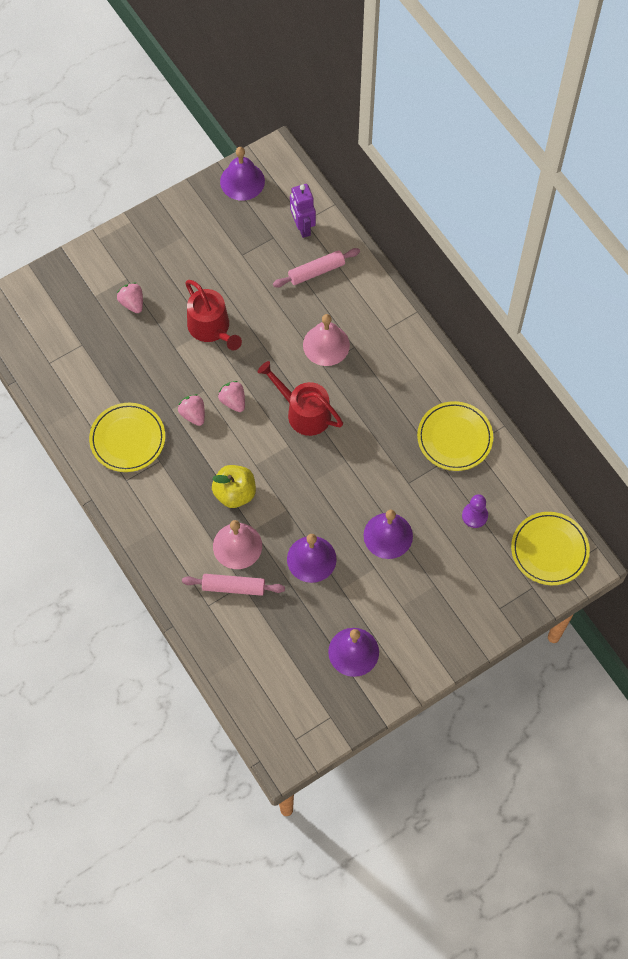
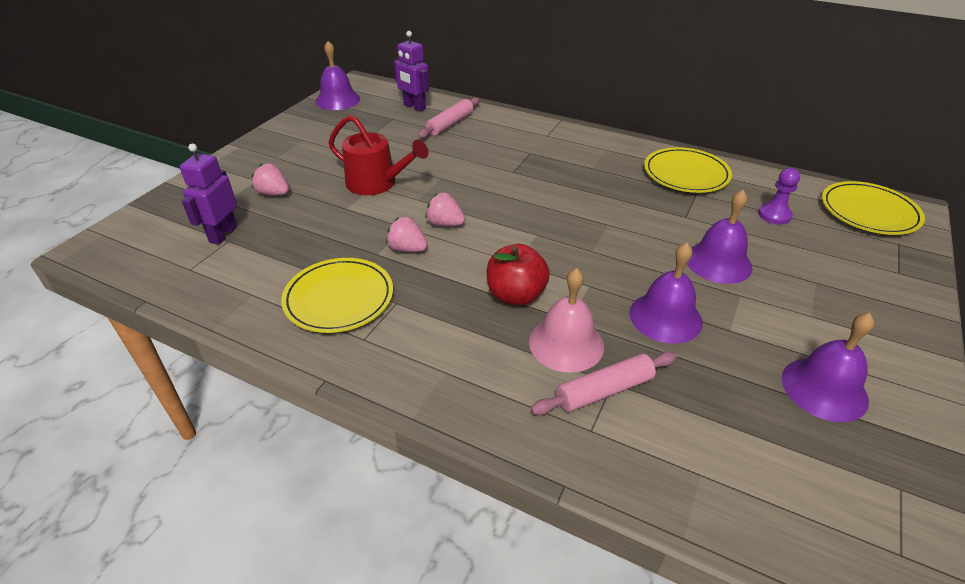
camera: 30 degrees left, 25 degrees down
(81, 336) = (223, 234): none -> purple robot
(235, 493) = (516, 295): yellow apple -> red apple
(304, 412) = (528, 206): red watering can -> none
(326, 345) = (503, 159): pink bell -> none

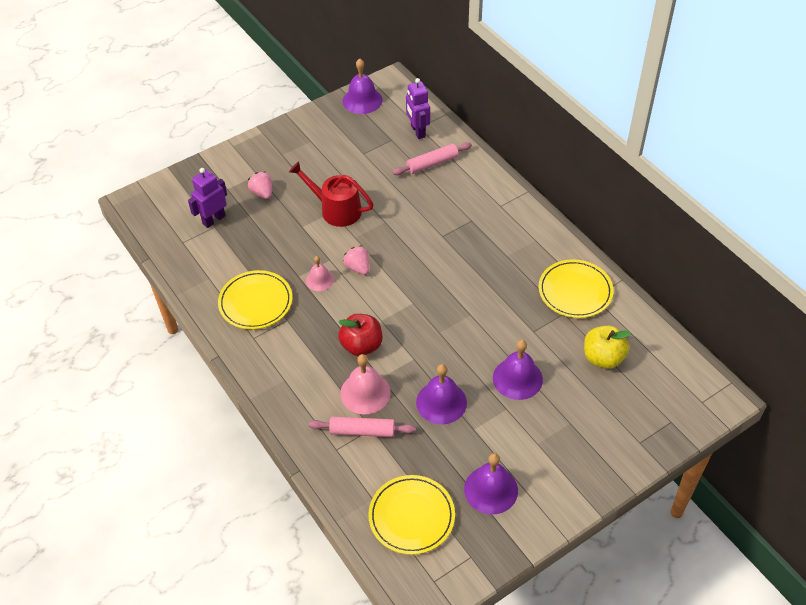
camera: 30 degrees right, 10 degrees up
(377, 183) = (336, 210): red watering can -> red watering can turned 150 degrees clockwise
(407, 249) = (319, 280): pink strawberry -> pink bell
(774, 215) = (603, 358): purple pawn -> yellow apple
(869, 212) = (683, 386): yellow plate -> yellow plate (411, 516)

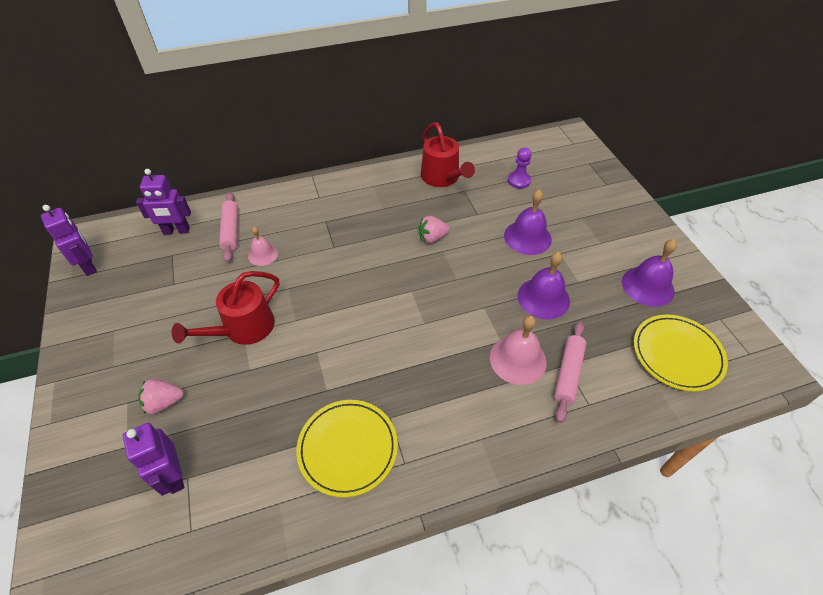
camera: 75 degrees left, 0 degrees up
(319, 280) = (342, 368): pink bell -> pink bell (263, 254)
(358, 267) = (342, 327): pink strawberry -> pink strawberry (432, 238)
(361, 346) = (453, 348): red apple -> none
(362, 100) = (89, 266): purple bell -> purple robot
(575, 291) = (442, 177): yellow plate -> red watering can
(603, 358) = (518, 181): yellow apple -> purple pawn

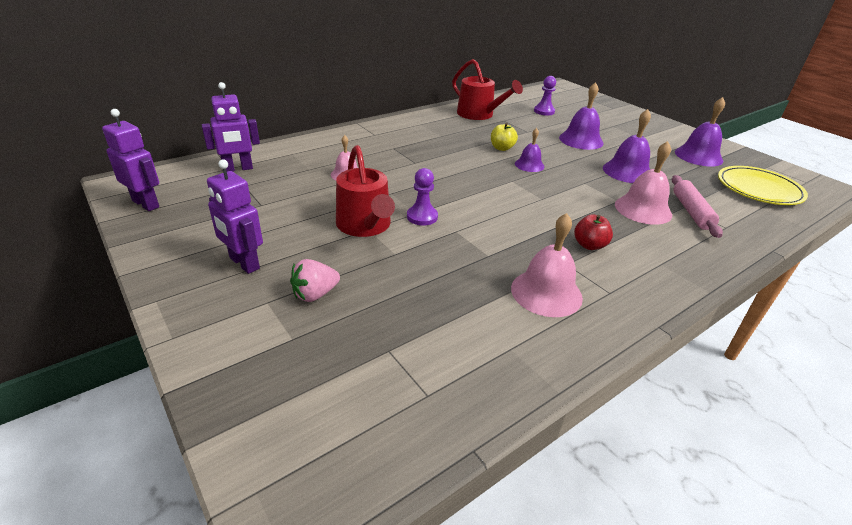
camera: 20 degrees left, 15 degrees down
(173, 476) = (371, 352): purple robot -> purple robot (244, 263)
(231, 231) = (300, 163): pink rolling pin -> none
(243, 328) = (365, 225): red watering can -> red watering can turned 45 degrees counterclockwise
(297, 326) = (422, 217): none -> purple pawn
(348, 448) = (546, 292): yellow plate -> pink bell
(427, 398) = (589, 245): none -> red apple
(432, 238) = (502, 148): pink strawberry -> yellow apple
(444, 269) = (529, 165): none -> purple bell

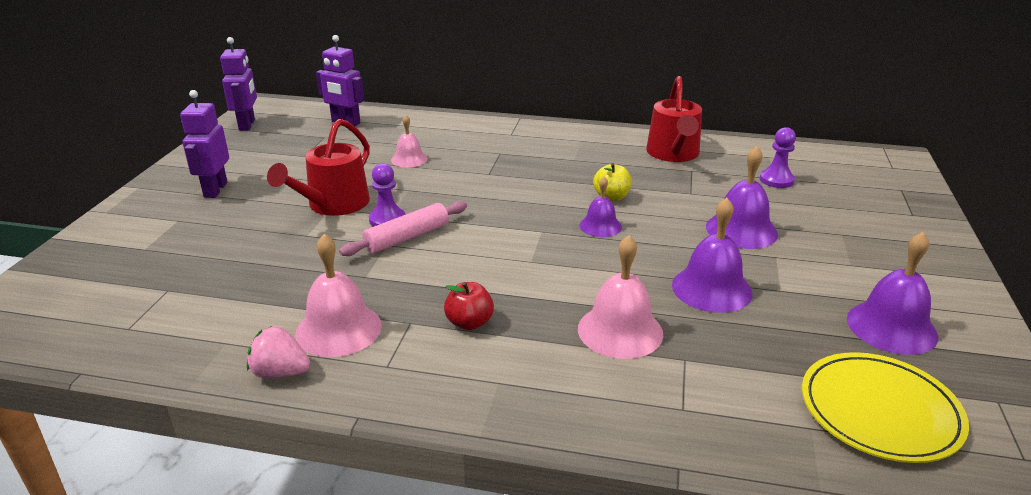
camera: 50 degrees right, 5 degrees down
(315, 294) = (207, 231): pink strawberry -> pink strawberry (280, 373)
(691, 211) = (680, 368): pink rolling pin -> pink rolling pin (407, 237)

